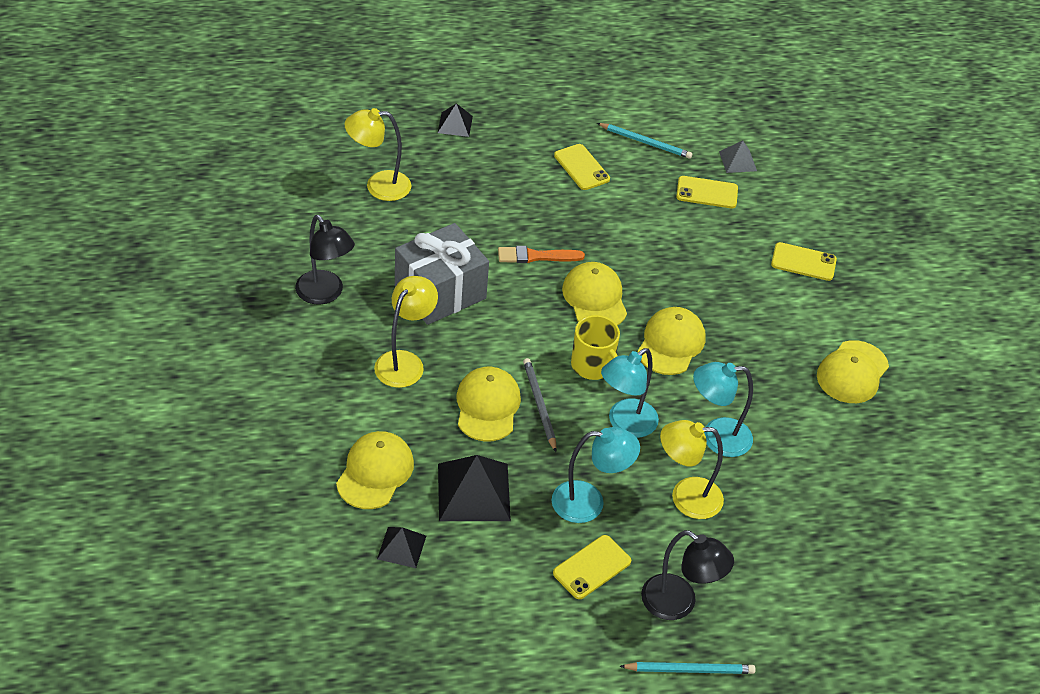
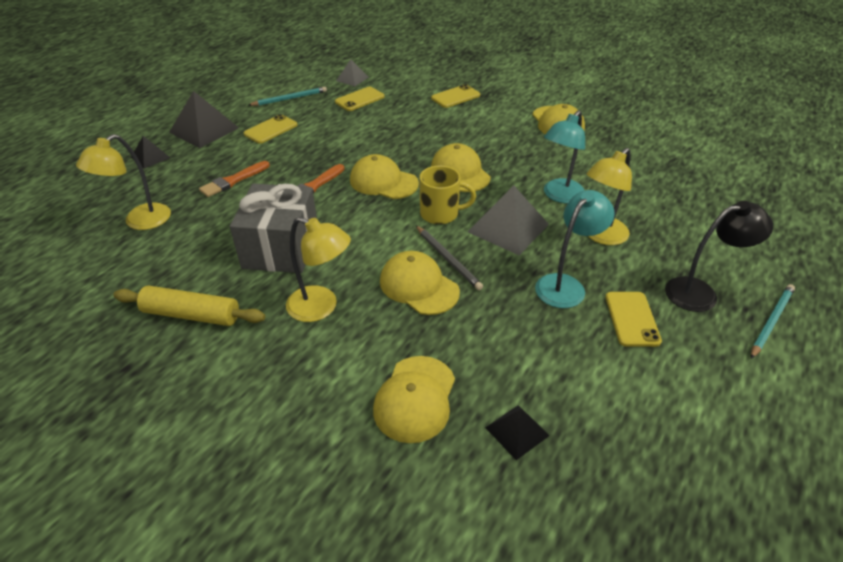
camera: 45 degrees left, 5 degrees down
(325, 294) = (192, 314): black lamp -> yellow rolling pin
(375, 472) = (415, 398): yellow cap -> yellow cap turned 135 degrees counterclockwise
(405, 362) = (321, 307): yellow lamp -> yellow lamp turned 135 degrees clockwise
(473, 492) = (497, 344): black pyramid -> black pyramid (204, 130)
(485, 200) = (233, 180): none -> orange brush
(539, 405) = (447, 259): grey pencil -> grey pencil turned 150 degrees counterclockwise
(581, 167) = (271, 129): yellow phone -> yellow phone turned 60 degrees counterclockwise
(625, 424) = (508, 228): turquoise lamp -> grey pyramid

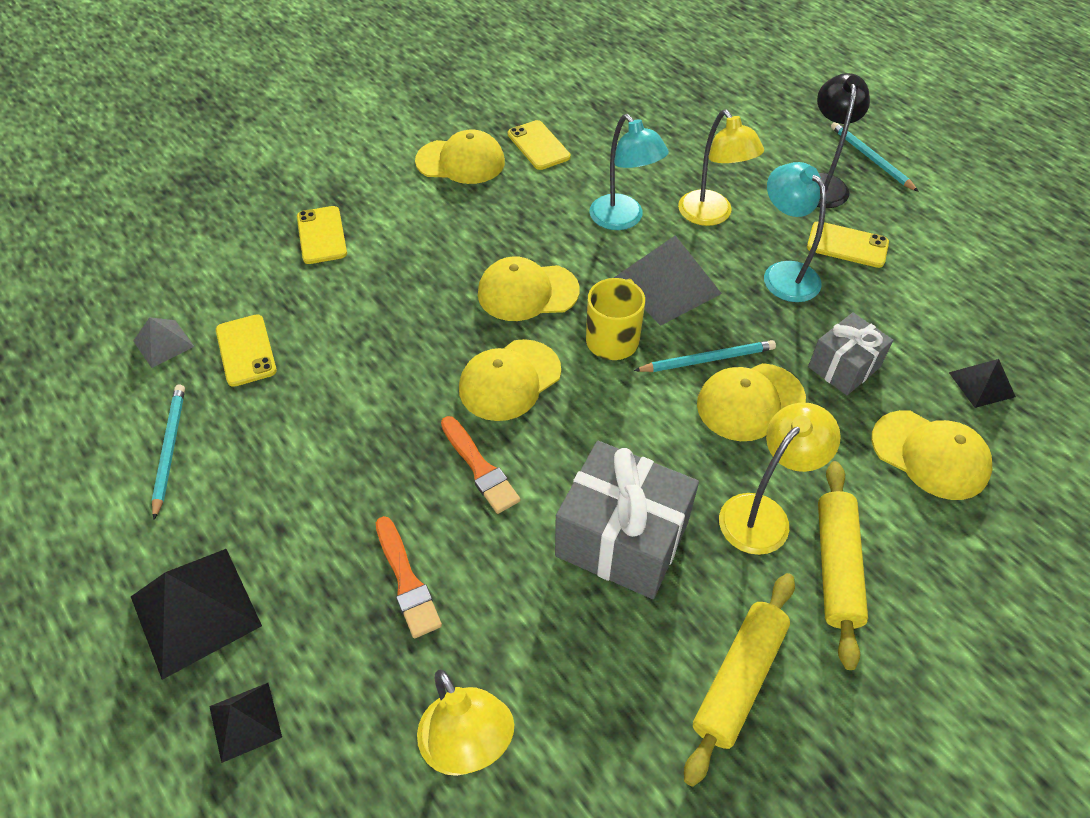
camera: 70 degrees left, 10 degrees up
(271, 129) = (266, 498): yellow phone -> yellow phone (538, 145)
(288, 351) = (836, 566): none -> yellow rolling pin
(447, 259) = (707, 359): grey pencil -> turquoise pencil
(483, 333) = (843, 367): none -> grey gift

